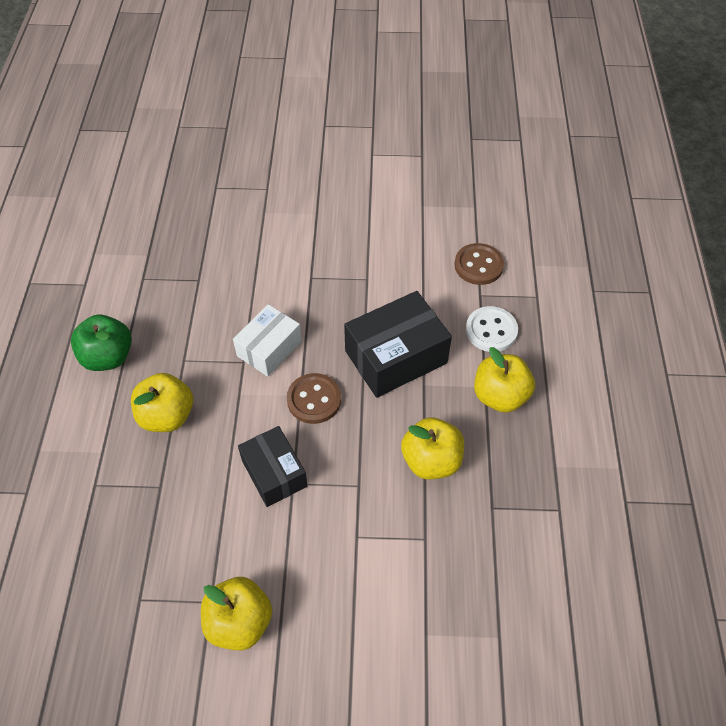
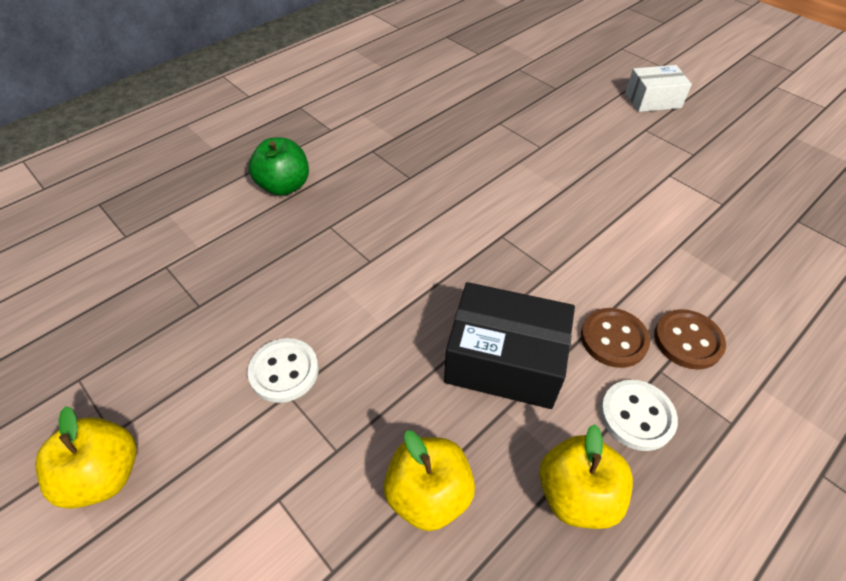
camera: 45 degrees right, 5 degrees down
(167, 416) = (268, 257): yellow apple -> none
(269, 348) = (401, 266): white box -> white box (653, 100)
(274, 473) = (284, 371): black box -> white button
(314, 399) = (388, 337): brown button -> brown button (613, 339)

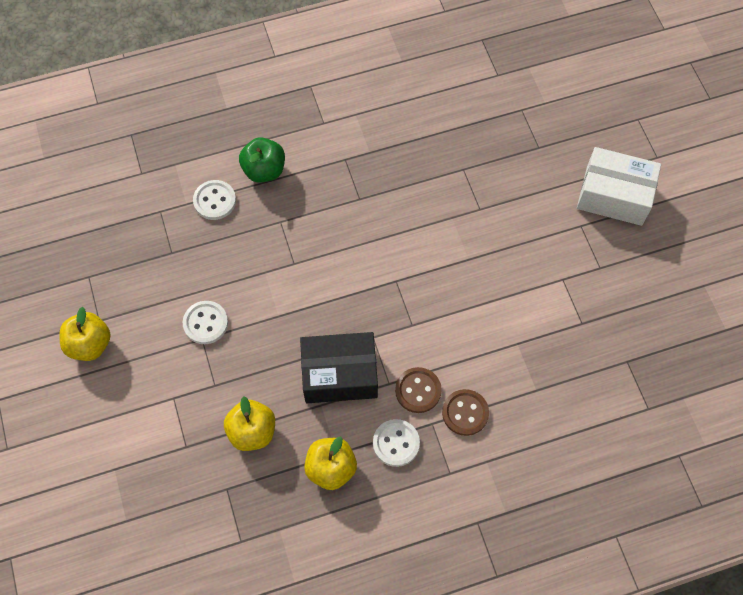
camera: 25 degrees right, 15 degrees up
(236, 232) = (215, 201): none -> white button
(504, 361) = (339, 374): black box -> black box turned 45 degrees counterclockwise
(653, 100) = (614, 195): white box -> white box, size x1.54

